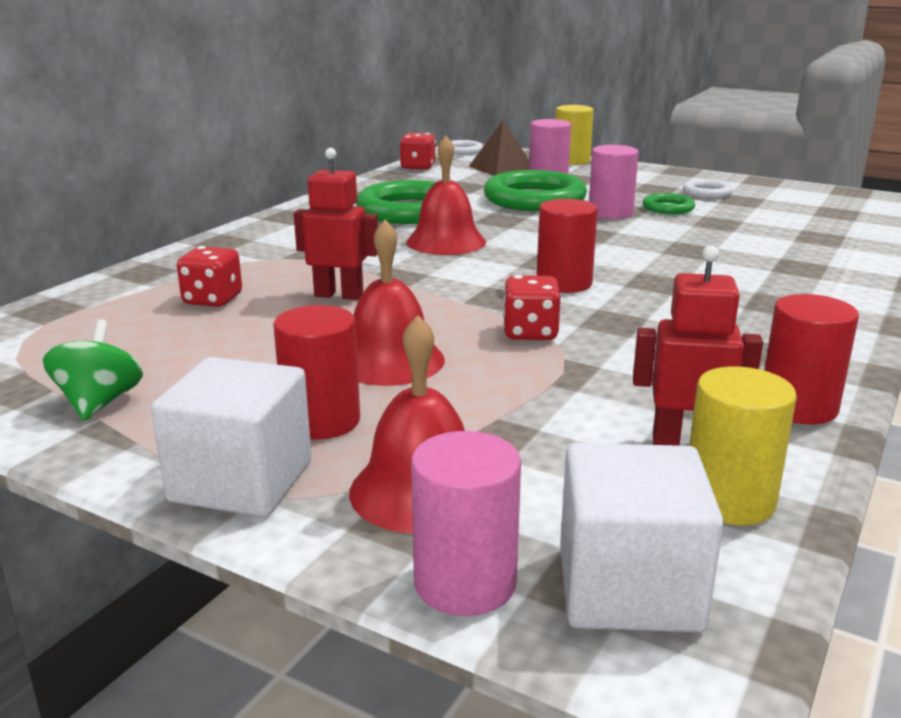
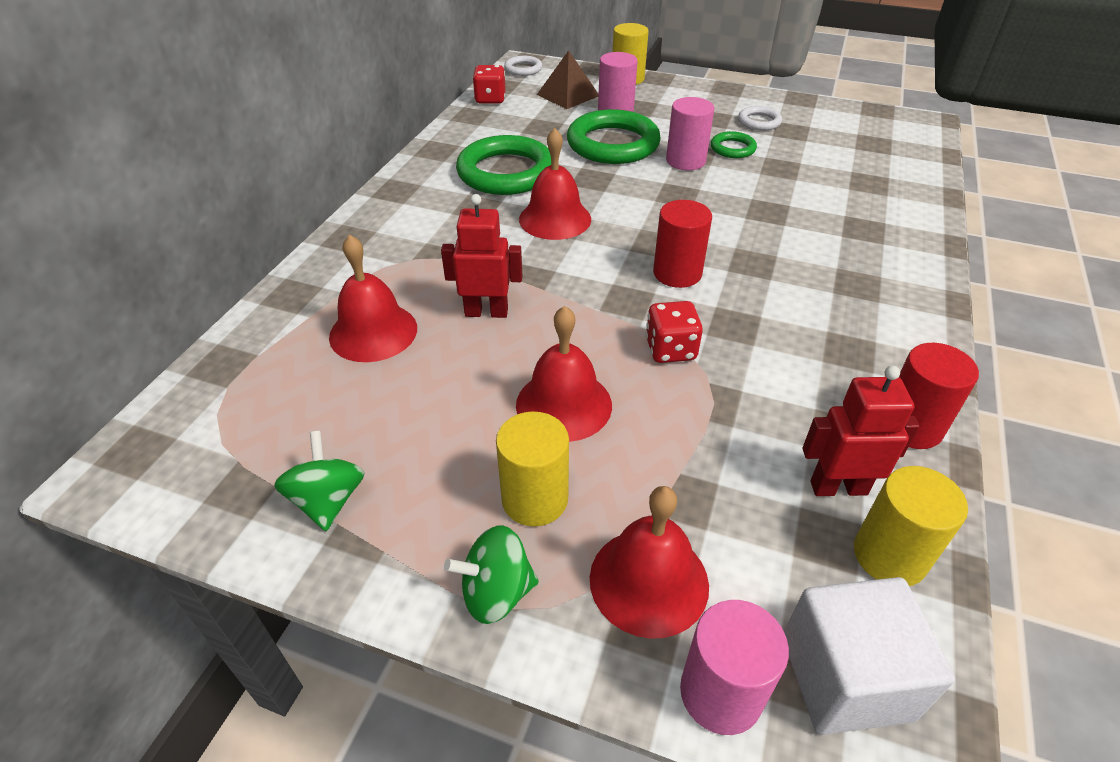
camera: 10 degrees left, 20 degrees up
(213, 300) = (373, 332): red dice -> red bell
(241, 481) = (496, 592): white cube -> green spinning top
(321, 421) = (535, 499): red cylinder -> yellow cylinder

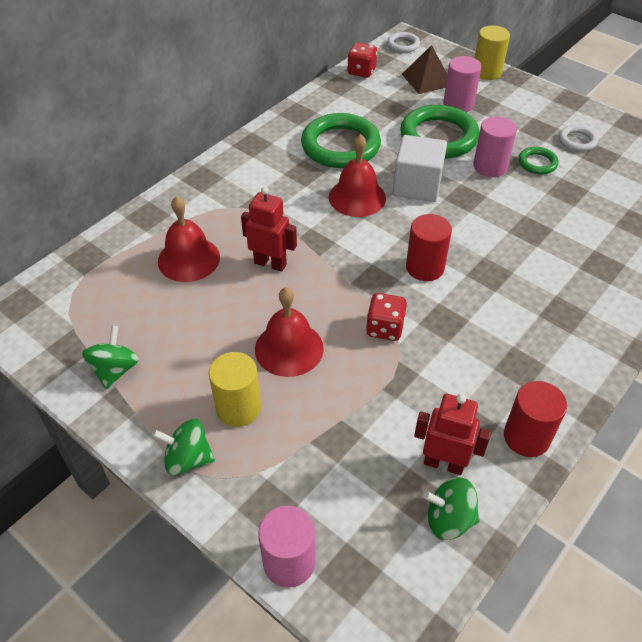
camera: 20 degrees right, 5 degrees up
(649, 581) = (282, 482): red bell -> none
(845, 677) = (370, 580): white cube -> white cube (417, 186)
(889, 556) = (449, 519): yellow cylinder -> green spinning top

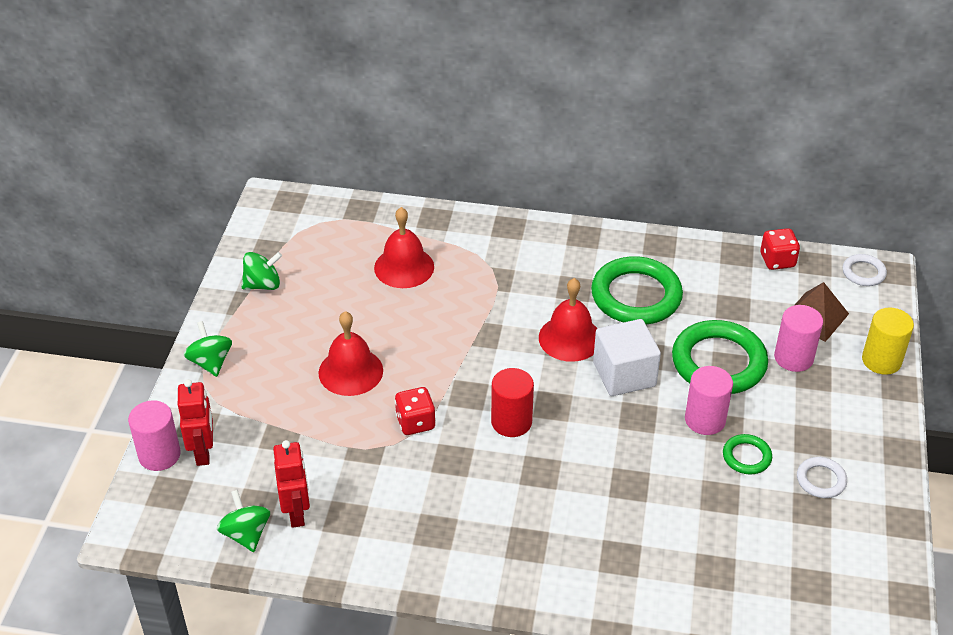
camera: 60 degrees right, 5 degrees down
(238, 408) = (272, 368): yellow cylinder -> none
(270, 263) = (437, 318): red robot -> red robot (203, 452)
(526, 437) = (357, 559): red cylinder -> none

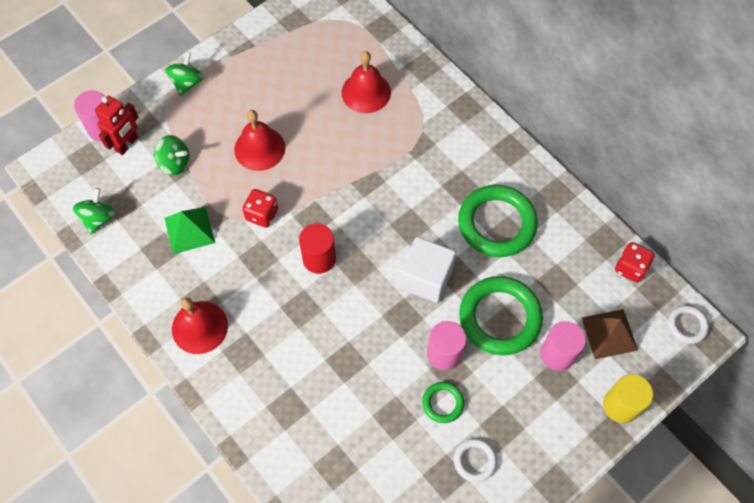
camera: 40 degrees right, 20 degrees up
(263, 284) = (268, 46): green spinning top -> green spinning top (175, 163)
(296, 513) = (138, 226): red robot -> none
(356, 481) = (189, 230): none -> green pyramid
(570, 338) = (418, 224): red bell -> red bell (199, 327)

